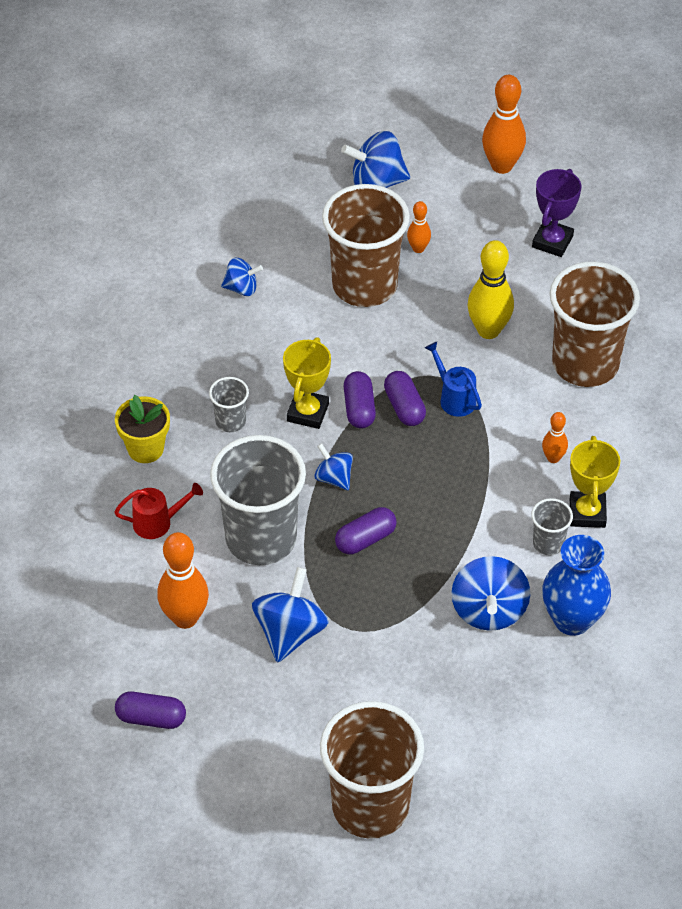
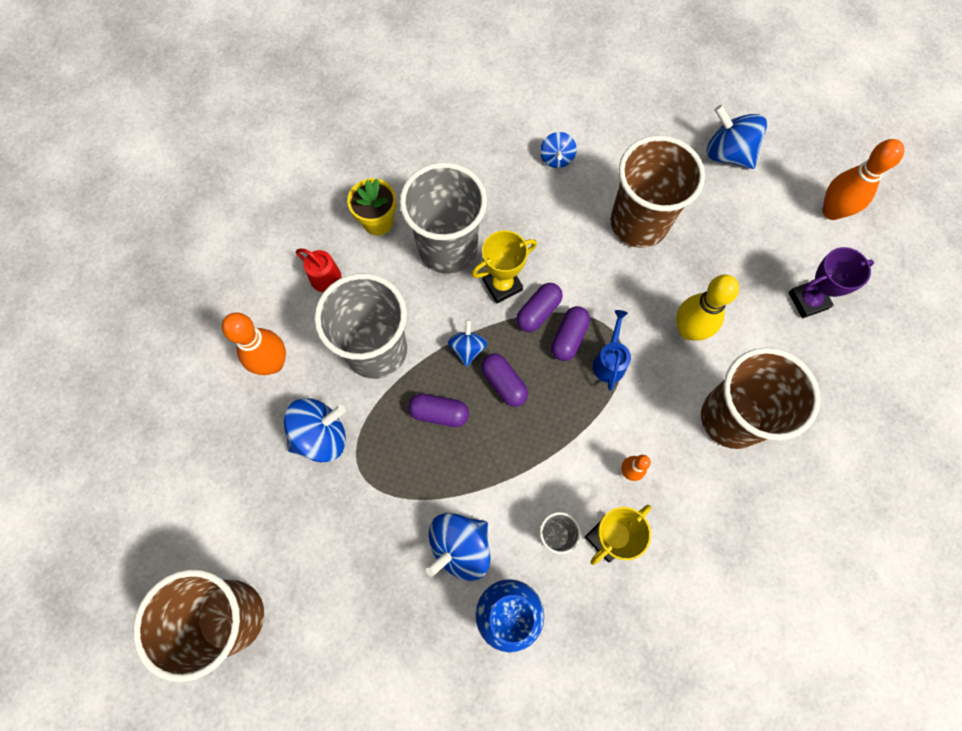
camera: 45 degrees right, 20 degrees up
(151, 718) = (180, 414): purple capsule -> purple capsule (504, 383)
(230, 421) = (448, 248): grey cup -> grey cup, size x2.25
(242, 288) = (556, 158): blue spinning top -> blue spinning top turned 45 degrees clockwise
(418, 248) = (704, 226): orange bowling pin -> none

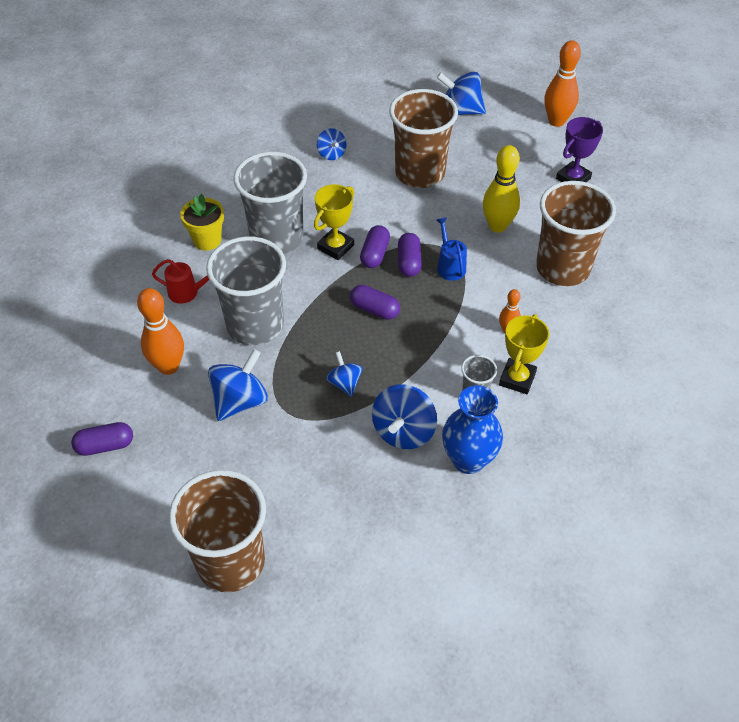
camera: 25 degrees left, 20 degrees down
(439, 413) = (333, 348): purple capsule -> purple capsule (105, 446)
(467, 348) = (331, 297): blue spinning top -> blue spinning top (345, 383)

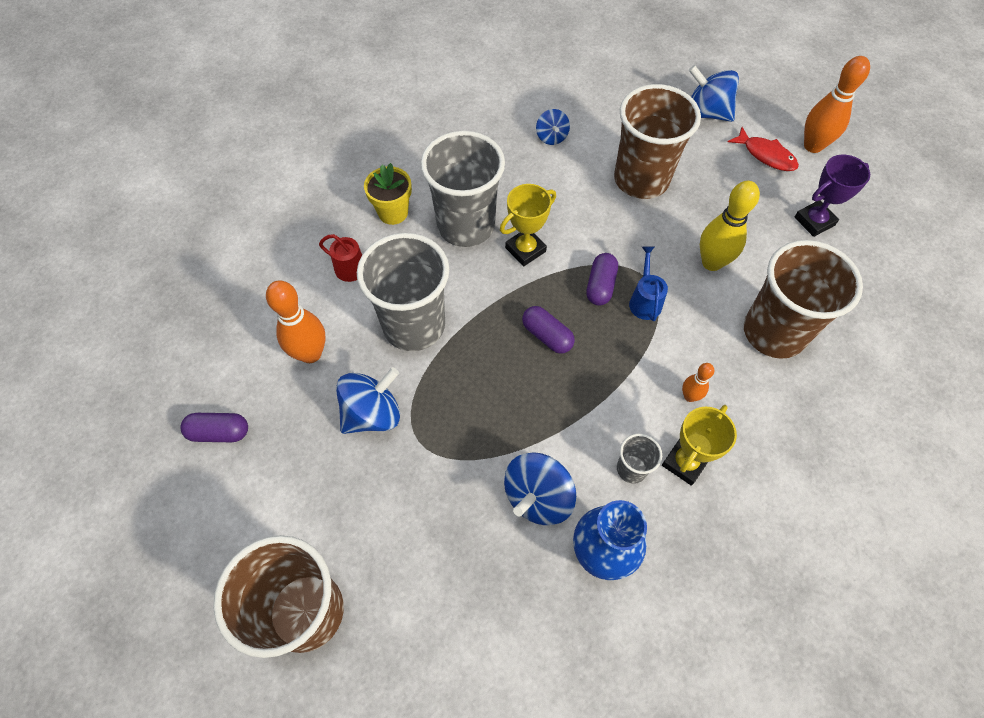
camera: 15 degrees right, 10 degrees up
(345, 383) = (489, 419): blue spinning top -> none
(375, 254) = (565, 268): purple capsule -> none
(520, 135) = (766, 155): none -> red fish

